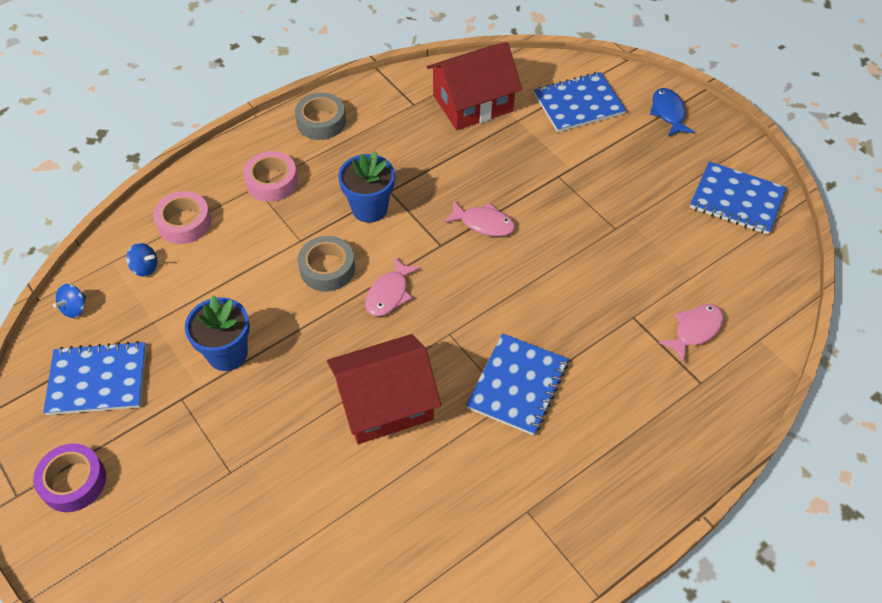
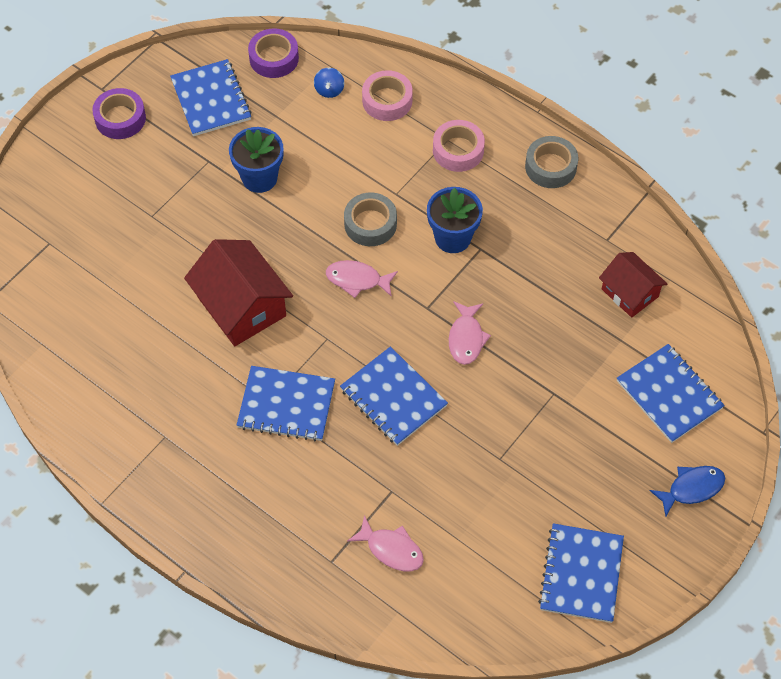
camera: 75 degrees right, 5 degrees up
(75, 308) = (274, 58): blue spinning top -> purple tape
(473, 103) = (629, 293): red house -> red house, size x0.62
(532, 293) = (393, 397): none -> blue notebook

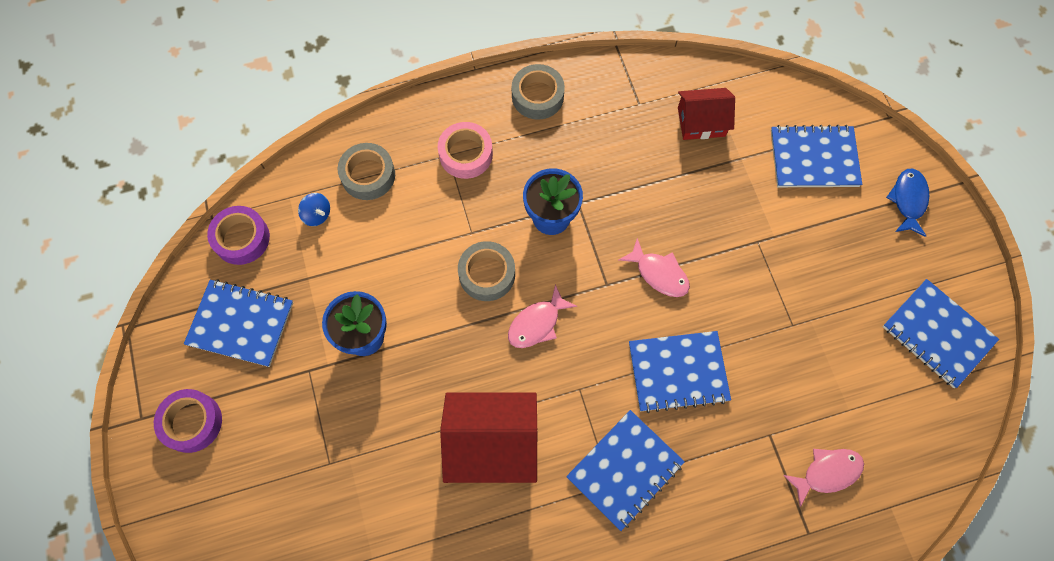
camera: 55 degrees left, 10 degrees up
(387, 101) = (368, 175): pink tape -> grey tape

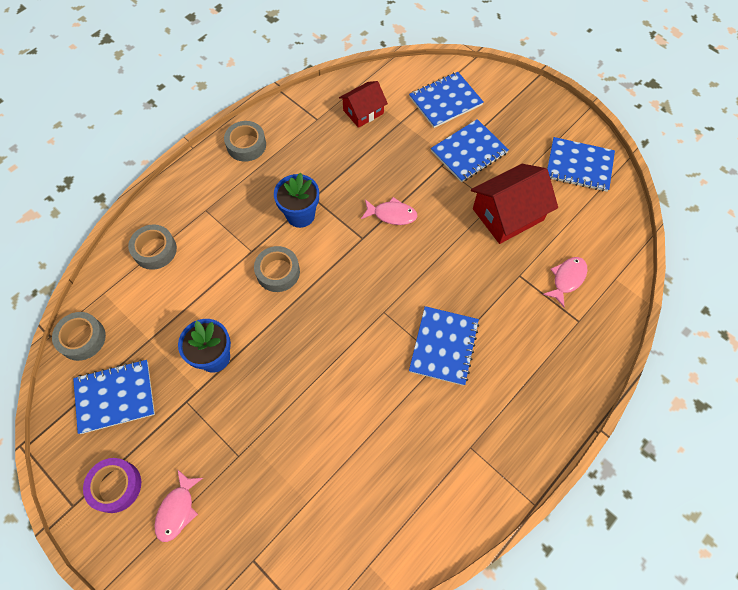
camera: 30 degrees left, 5 degrees down
(241, 238) = (82, 338): purple tape -> grey tape
(317, 215) = (131, 294): blue spinning top -> none
(466, 154) = (218, 204): pink tape -> none
(492, 443) = (346, 378): red house -> red house (508, 214)
(537, 323) = (331, 285): pink fish -> pink fish (177, 510)
(678, 372) = (440, 268): blue notebook -> blue notebook (469, 152)
(908, 200) = (515, 99): blue fish -> none

